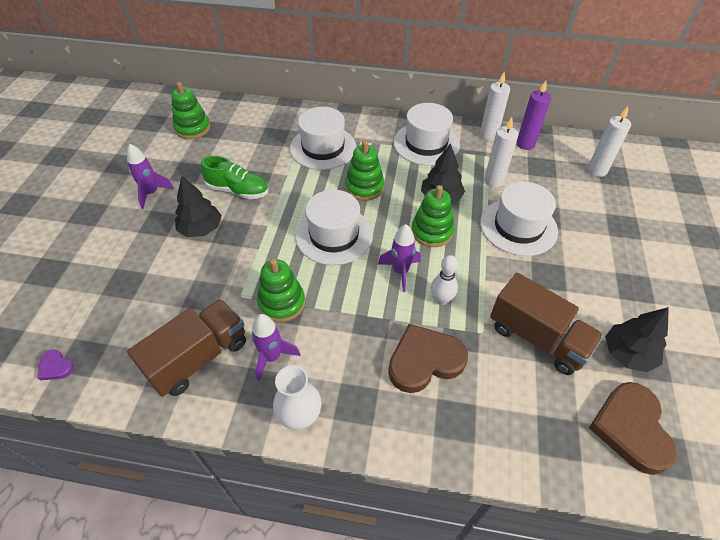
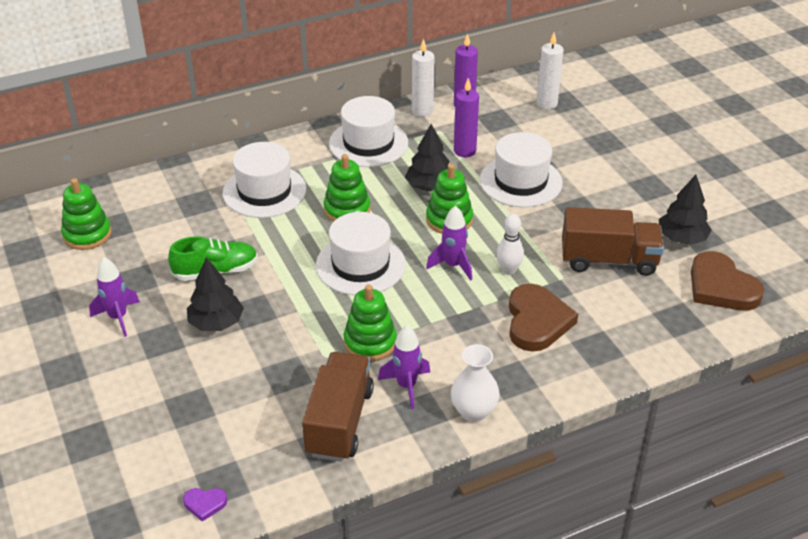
camera: 35 degrees left, 10 degrees down
(424, 361) = (537, 321): brown heart -> brown heart turned 150 degrees clockwise
(494, 181) = (464, 151): white candle -> purple candle

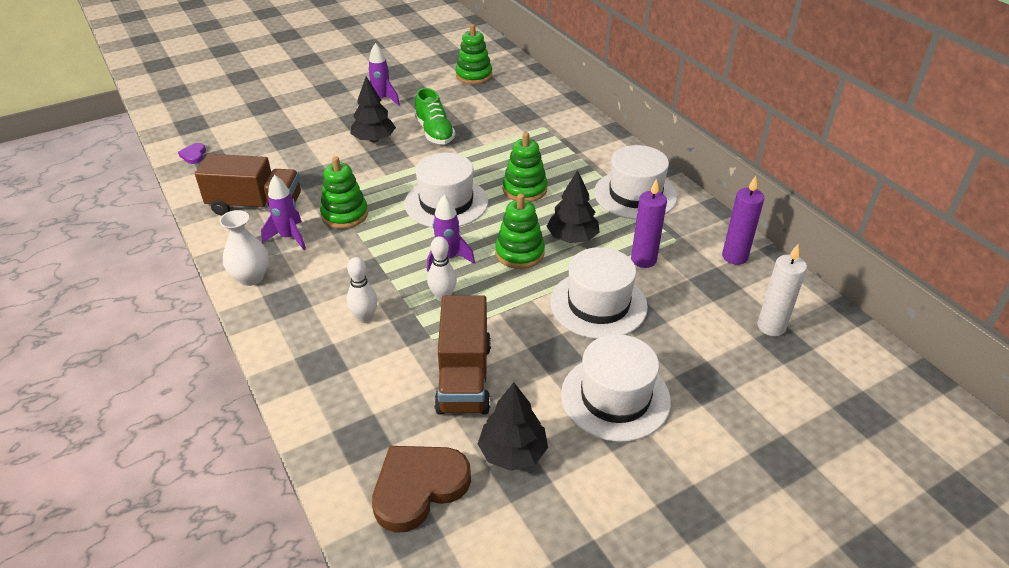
camera: 85 degrees right, 0 degrees up
(264, 191) = (543, 144): white hat -> white hat (615, 397)
(422, 111) = (709, 226): white candle -> none
(537, 321) = (365, 318): brown heart -> white bowling pin

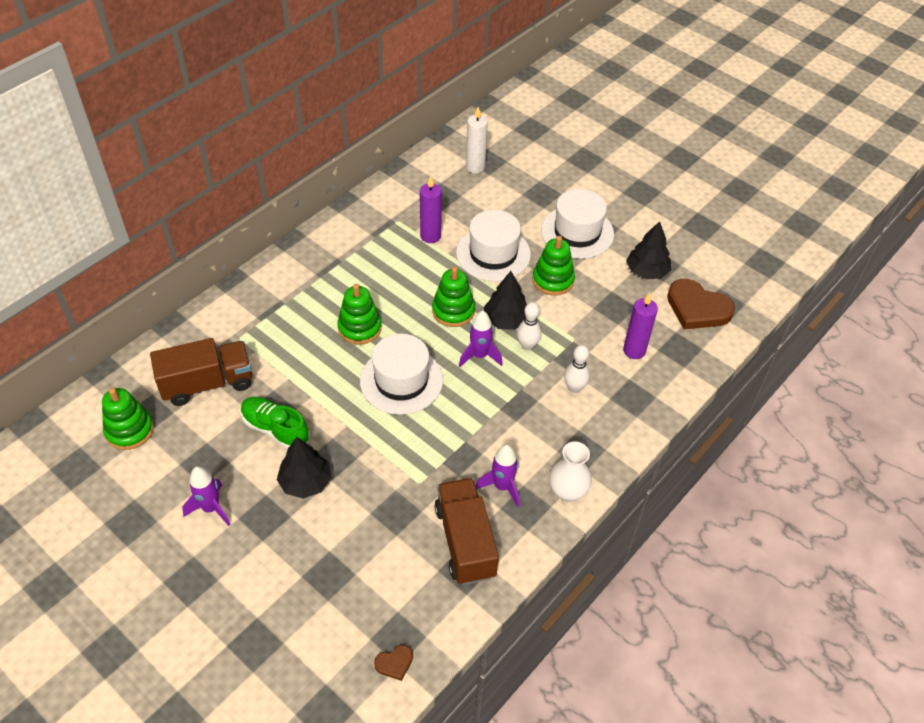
camera: 110 degrees left, 10 degrees up
(194, 155) = (394, 663): purple heart -> brown heart
(345, 215) = (450, 455): green stacking toy -> green stacking toy (553, 280)
(434, 132) = (275, 429): green shoe -> green shoe turned 105 degrees counterclockwise
(464, 377) = (601, 310): brown truck -> brown truck (207, 383)
(572, 238) = (419, 282): black tree -> black tree (506, 320)
(635, 194) = (342, 252): white hat -> none
(734, 257) = (405, 188): purple candle -> purple candle (634, 350)

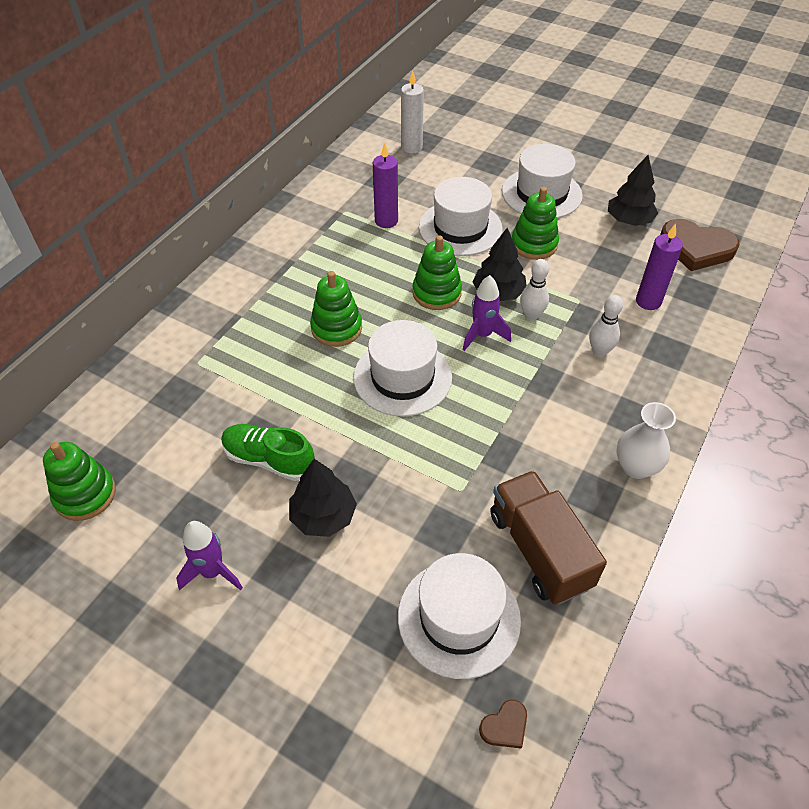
camera: 10 degrees left, 0 degrees up
(207, 383) = (171, 421): brown truck -> none
(386, 579) = (459, 617): none -> white hat
(502, 487) = (559, 476): purple rocket -> none

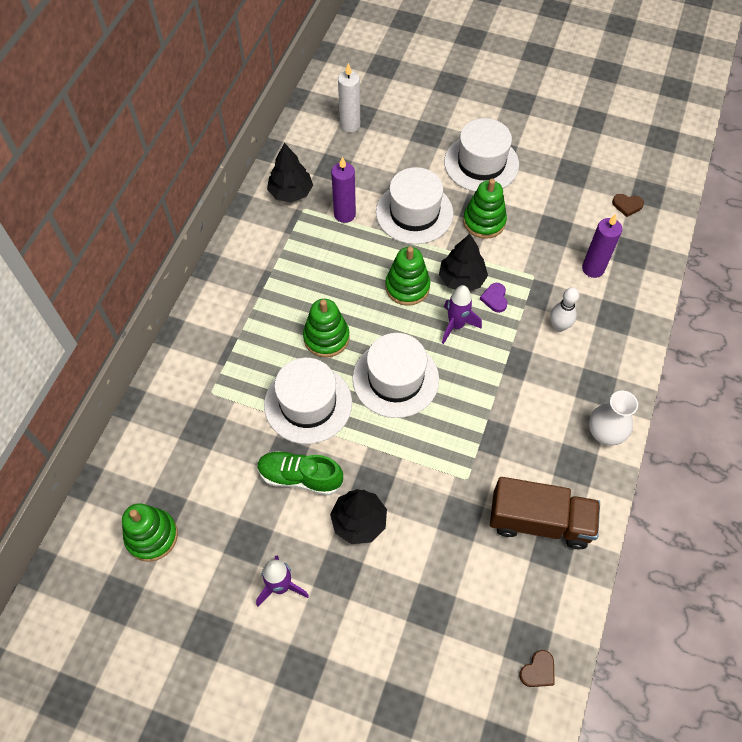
camera: 10 degrees left, 10 degrees up
(459, 617) = (487, 590): white hat -> white hat (308, 403)
(531, 315) = (495, 298): white bowling pin -> purple heart
(539, 550) = (539, 521): brown truck -> brown truck turned 135 degrees clockwise
(629, 220) = (564, 183): black tree -> black tree (291, 192)
(696, 248) = (627, 205): brown heart -> brown heart, size x0.45

